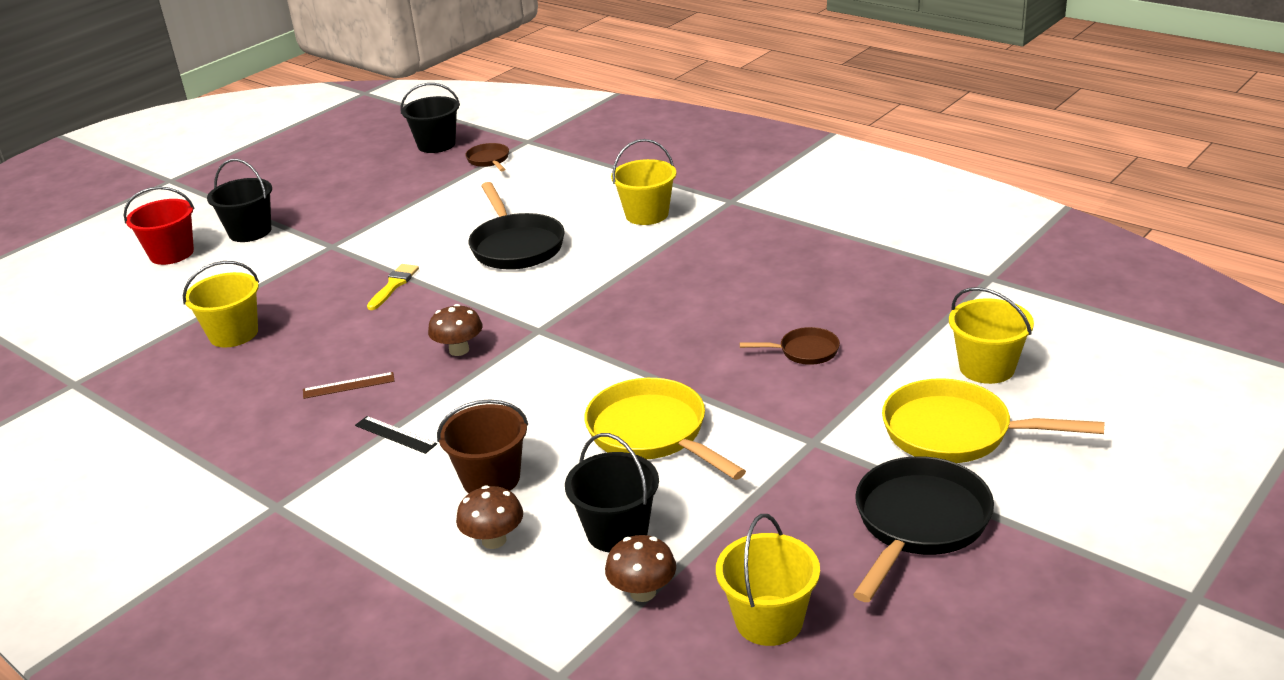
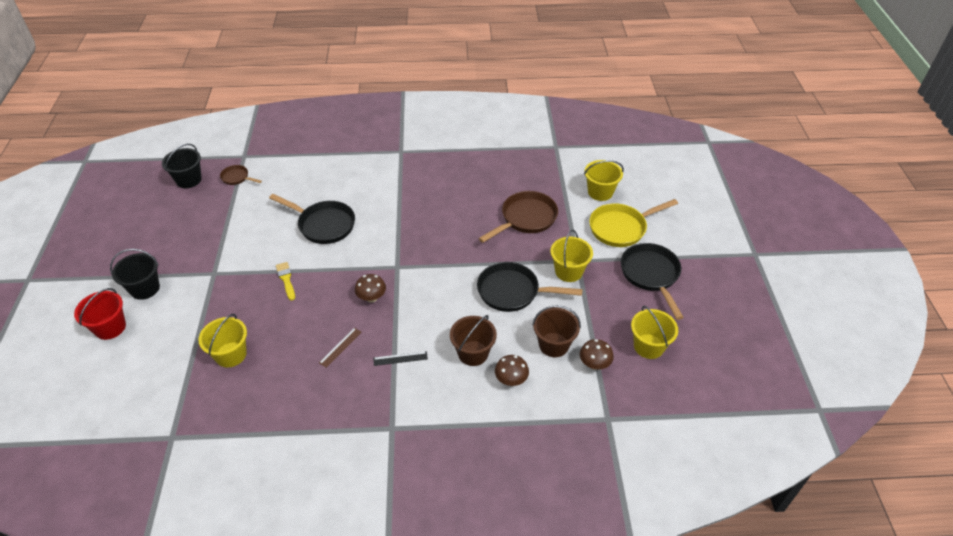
camera: 45 degrees left, 15 degrees up
(617, 531) = (554, 345): black bucket -> brown bucket
(647, 214) = (369, 176): yellow bucket -> yellow bucket (569, 271)
(652, 433) = (512, 292): yellow pan -> black pan
(805, 351) = (526, 218): brown pan -> brown pan, size x1.92

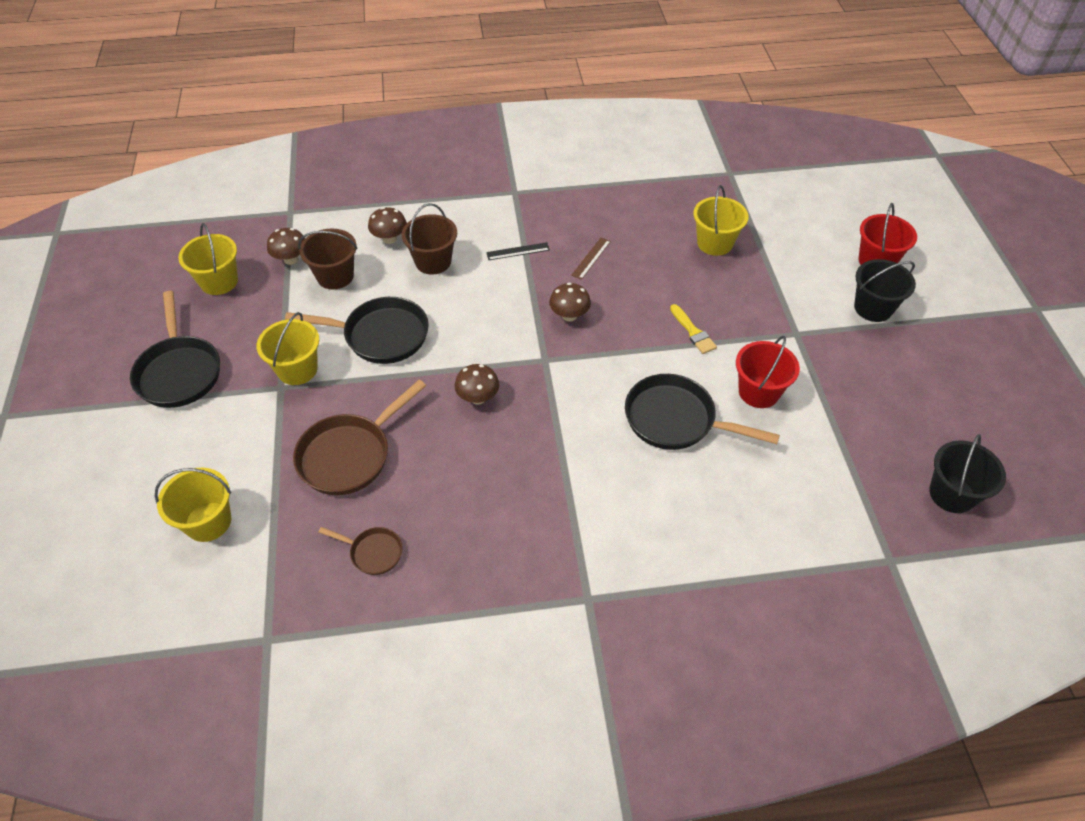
camera: 175 degrees right, 5 degrees up
(237, 178) = (870, 505): brown pan -> brown pan (373, 552)
(263, 237) = (758, 392): none -> red bucket
(445, 245) = (478, 398): none -> brown mushroom
(621, 228) = (196, 448): yellow pan -> none

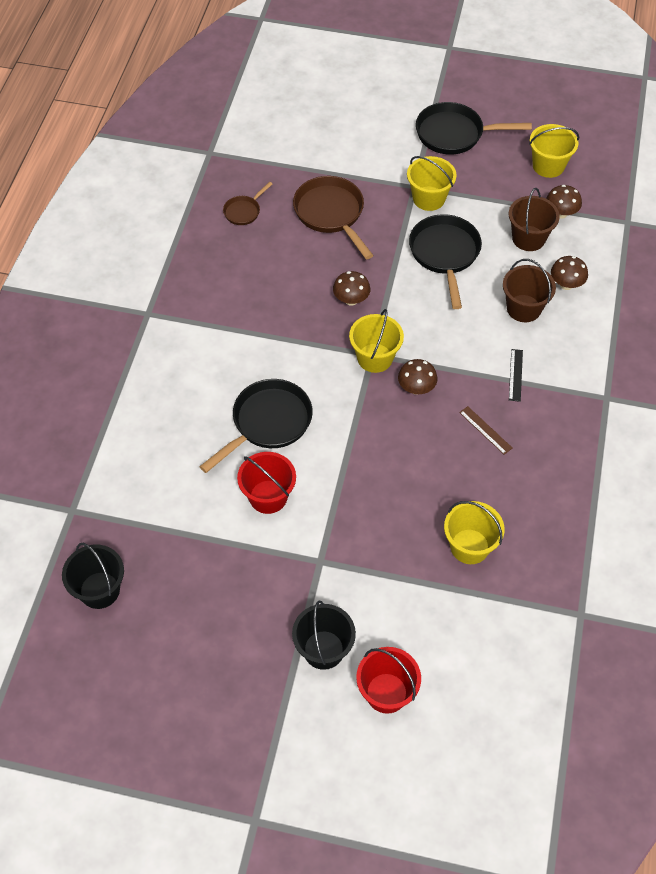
camera: 110 degrees right, 5 degrees up
(208, 522) = (310, 136): yellow bucket -> yellow bucket (375, 358)
(381, 335) = (445, 254): black pan -> black pan turned 150 degrees clockwise
(693, 332) = (357, 476): yellow brush -> none

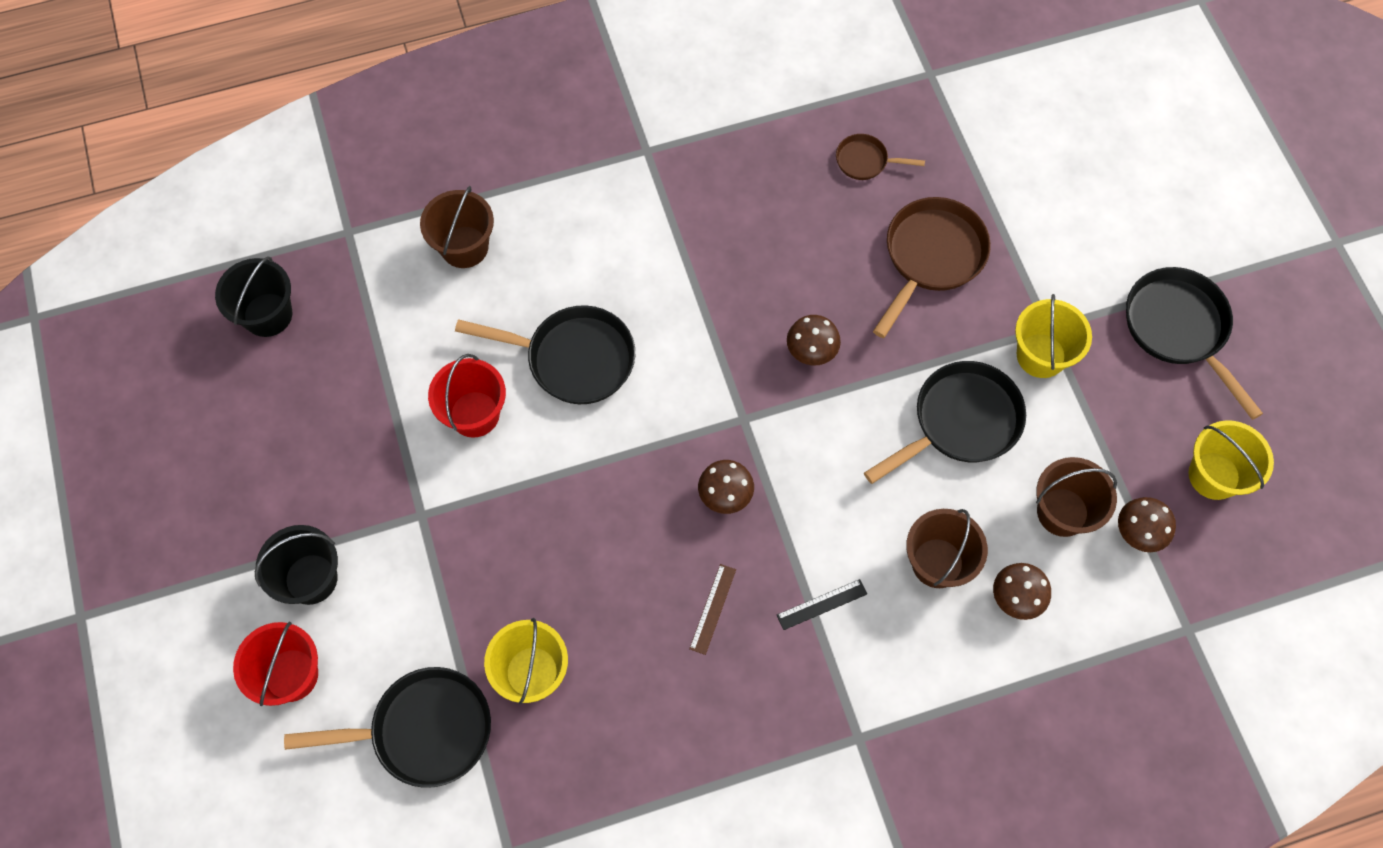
camera: 60 degrees right, 10 degrees up
(139, 446) = (464, 247): none -> brown bucket
(375, 358) = (740, 424): yellow bucket -> none
(473, 627) = (424, 730): none -> black pan

